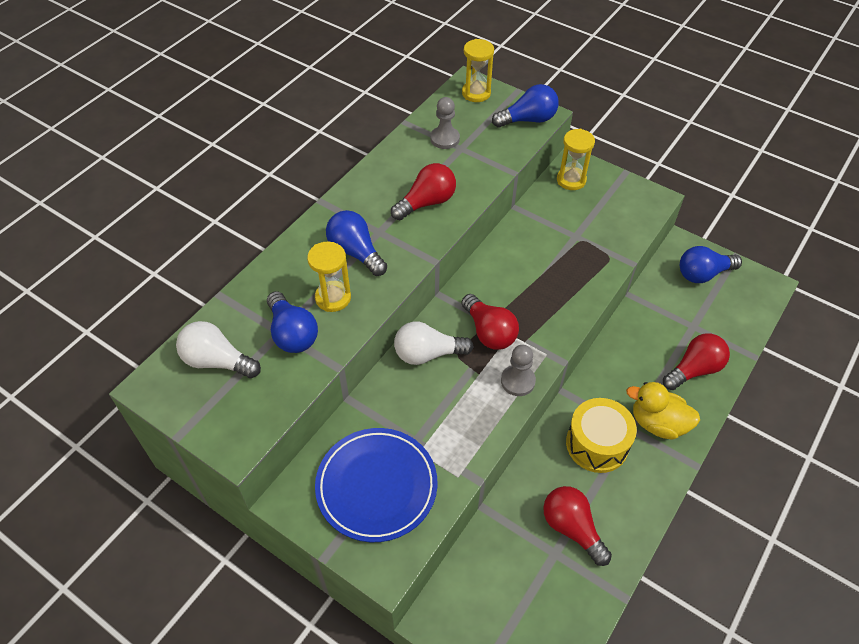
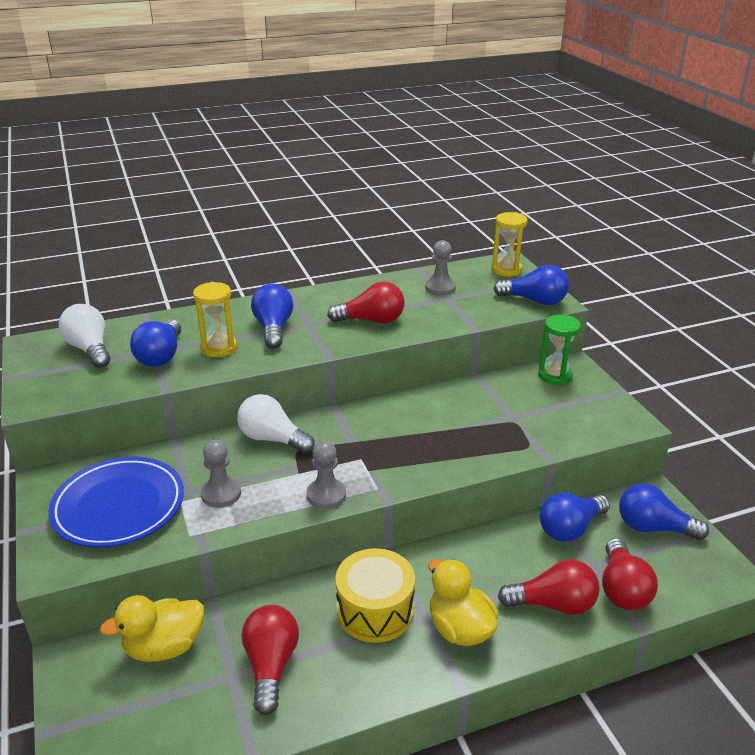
camera: 35 degrees right, 20 degrees down
(442, 427) = (221, 494): none -> grey pawn
(489, 332) = (344, 448): red light bulb -> red light bulb (622, 589)
(490, 565) = (164, 647): none -> yellow duck
(571, 180) = (555, 376): yellow hourglass -> green hourglass
(657, 304) = (570, 528): none -> blue light bulb

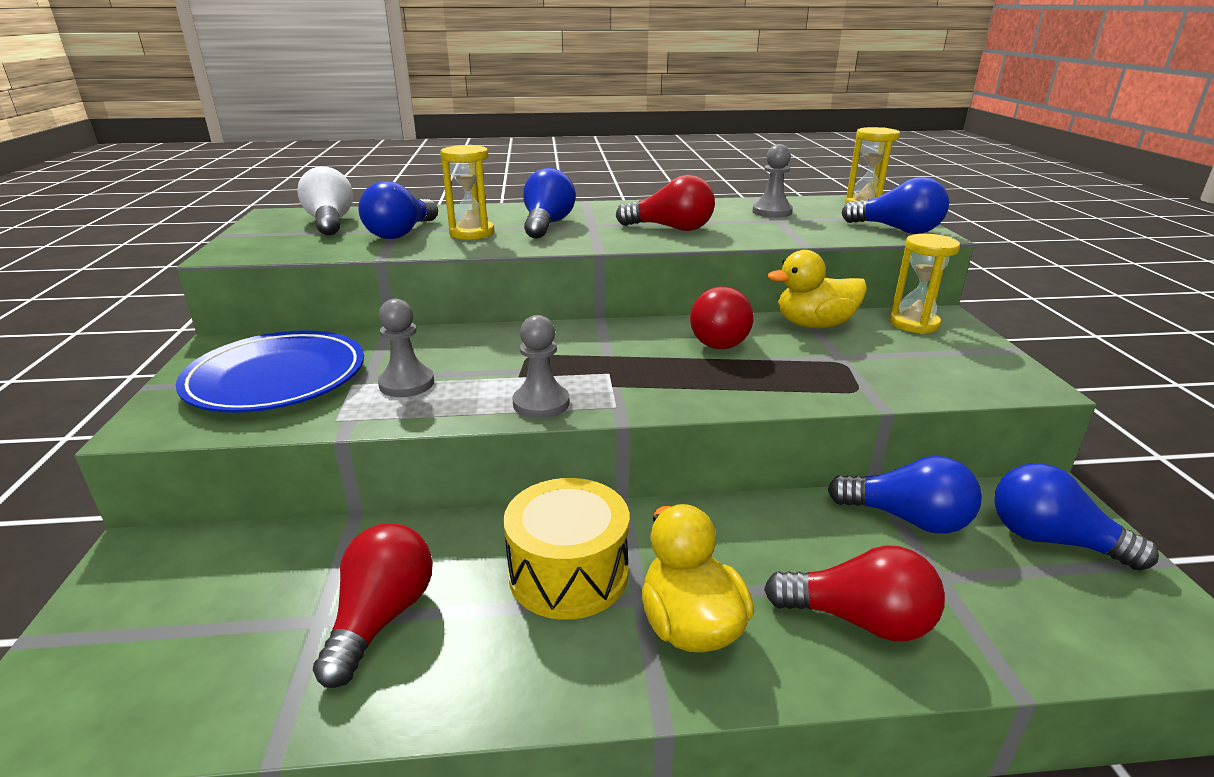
camera: 15 degrees right, 5 degrees down
(164, 647) = (257, 563): yellow duck -> yellow duck (814, 325)
(272, 439) = (506, 340): white light bulb -> none
(555, 376) = (914, 324): green hourglass -> yellow hourglass
(570, 528) = (907, 519): blue light bulb -> blue light bulb turned 135 degrees counterclockwise
(622, 589) = (987, 620): red light bulb -> red light bulb (722, 339)

